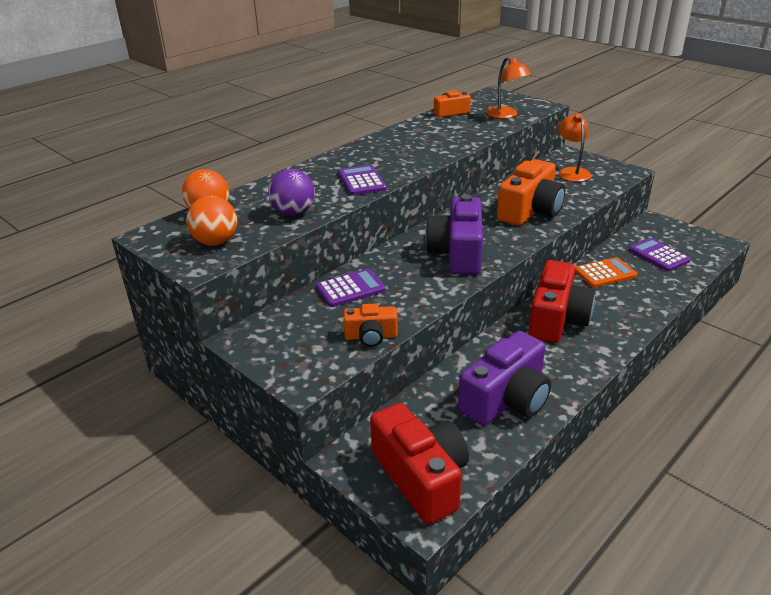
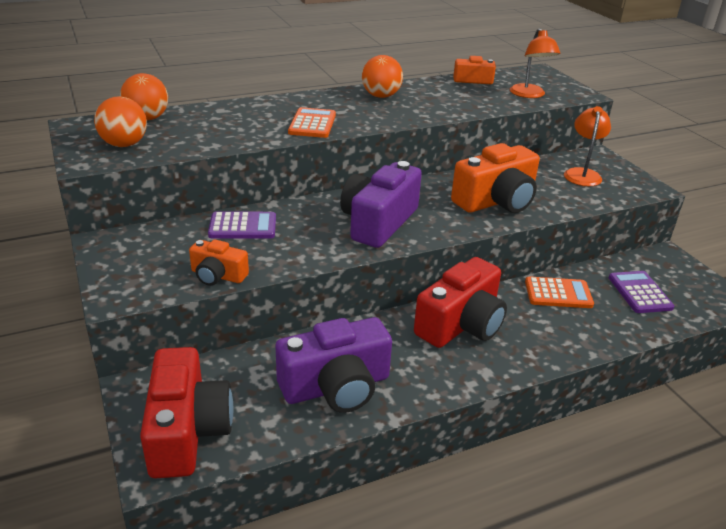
camera: 20 degrees right, 0 degrees up
(293, 213) = (218, 137): purple ball -> none
(362, 181) = (312, 124): purple calculator -> orange calculator
(392, 143) = (381, 96): none -> orange ball

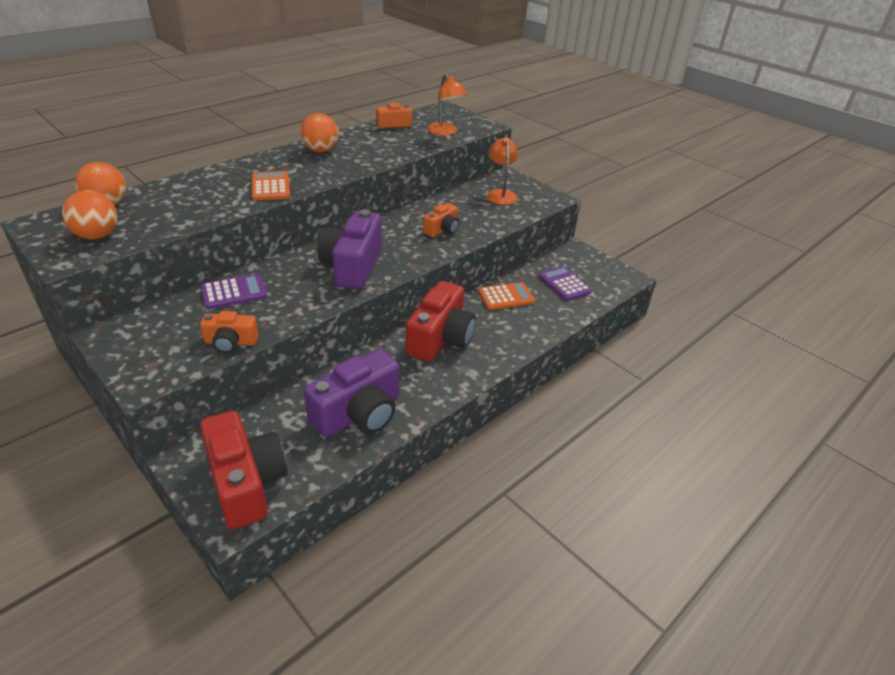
camera: 20 degrees left, 5 degrees up
(496, 201) = (442, 230): orange camera -> orange camera, size x0.53

